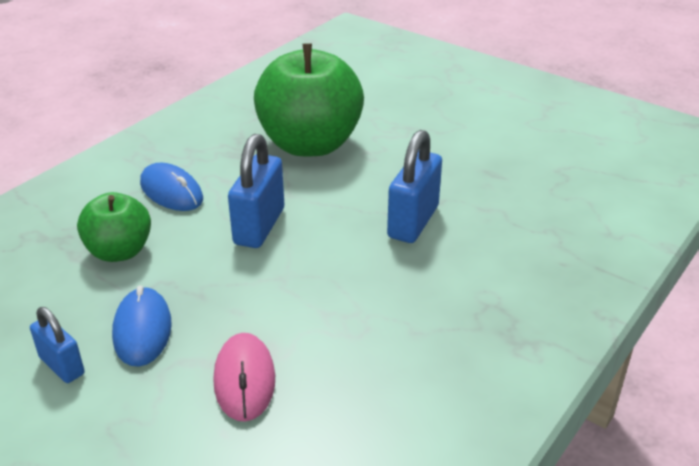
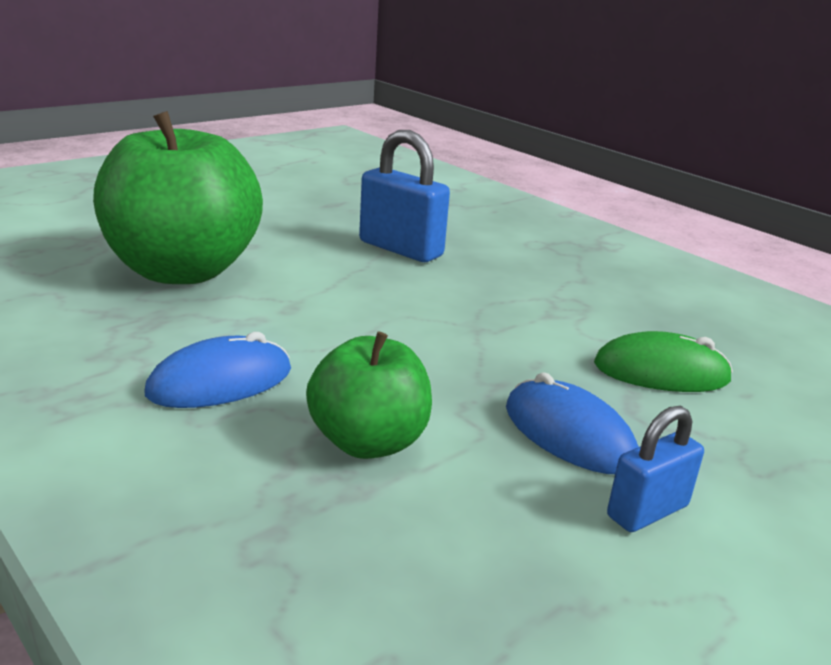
camera: 80 degrees left, 10 degrees down
(142, 330) = (568, 434): blue mouse -> blue mouse turned 45 degrees clockwise
(244, 380) = (661, 372): pink mouse -> green mouse
(259, 226) = (361, 327): blue padlock -> none

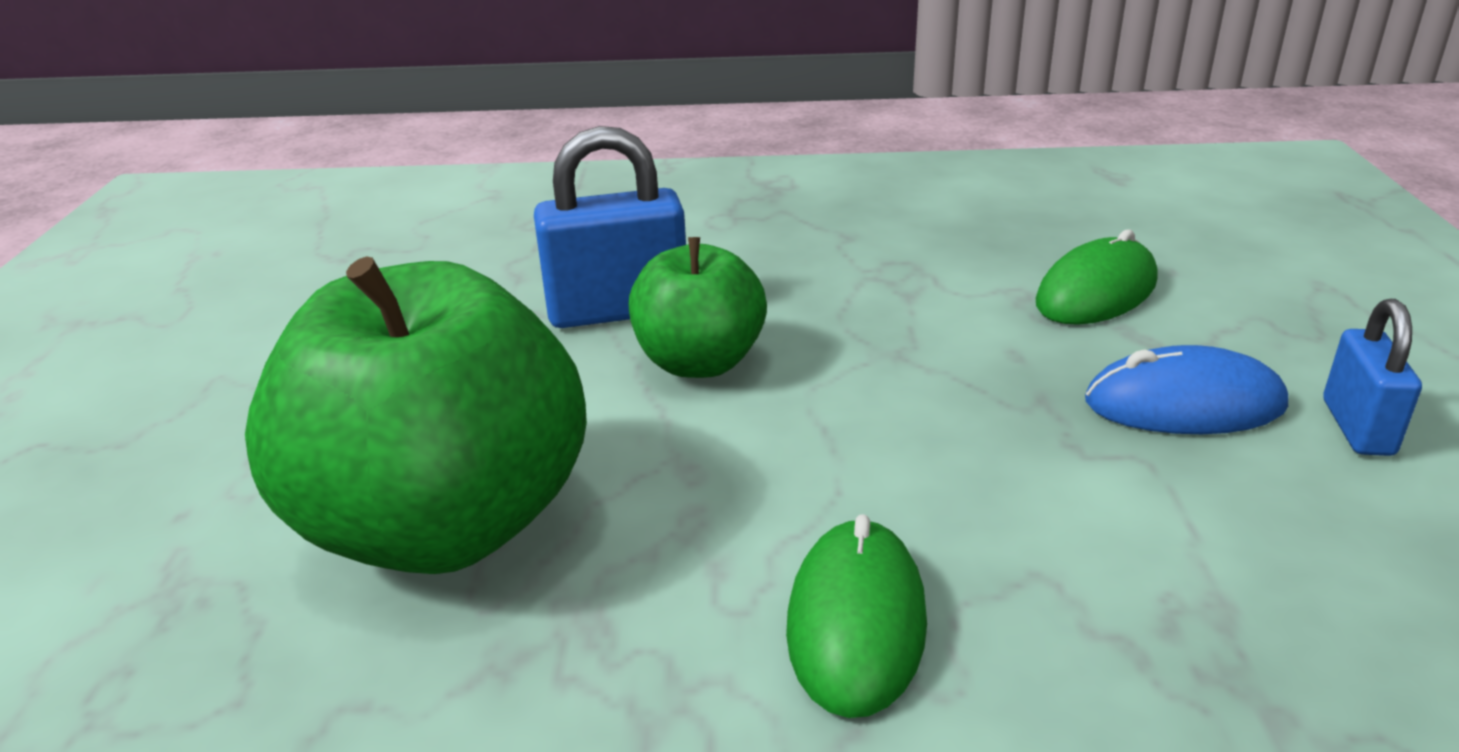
camera: 45 degrees left, 5 degrees up
(220, 382) = (856, 622): blue mouse -> green mouse
(368, 442) = (1112, 552): green apple -> green apple (699, 362)

